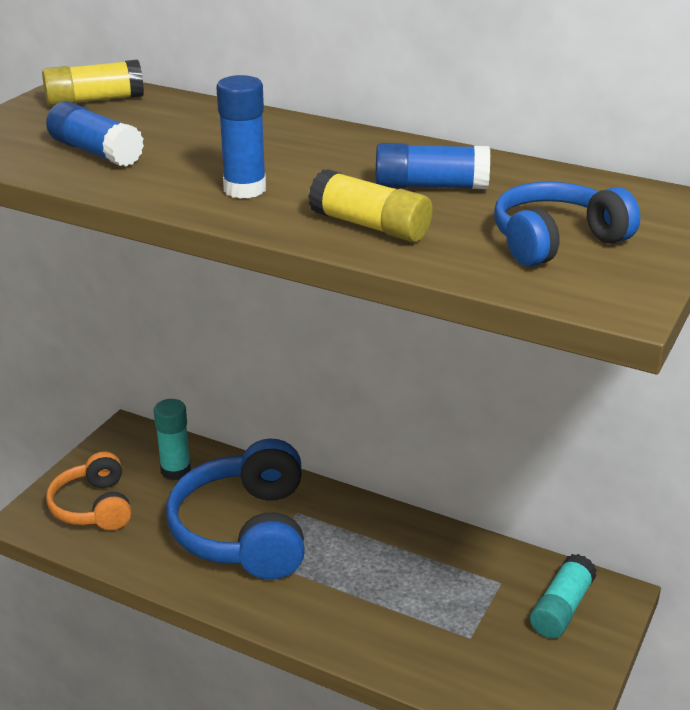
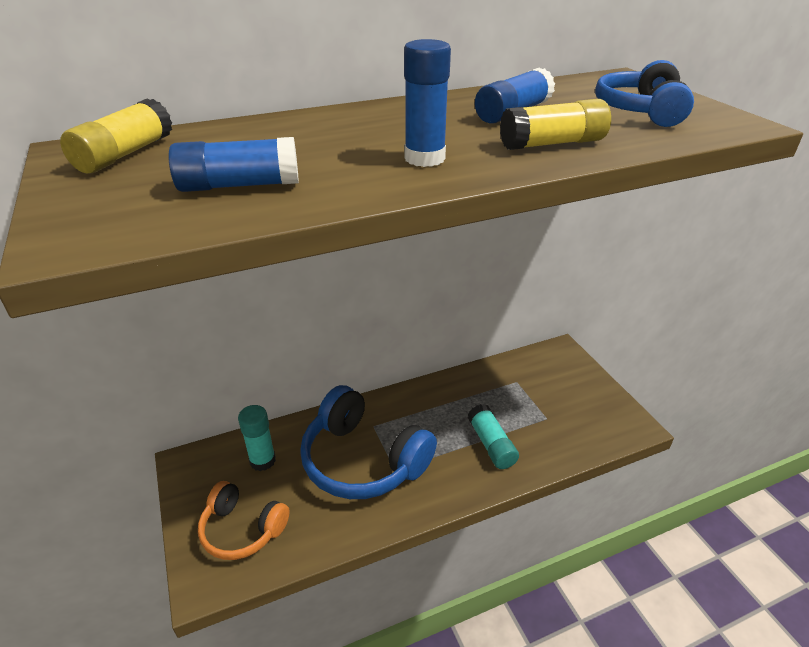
camera: 50 degrees left, 5 degrees up
(561, 608) = (555, 373): turquoise glue stick -> turquoise glue stick (491, 444)

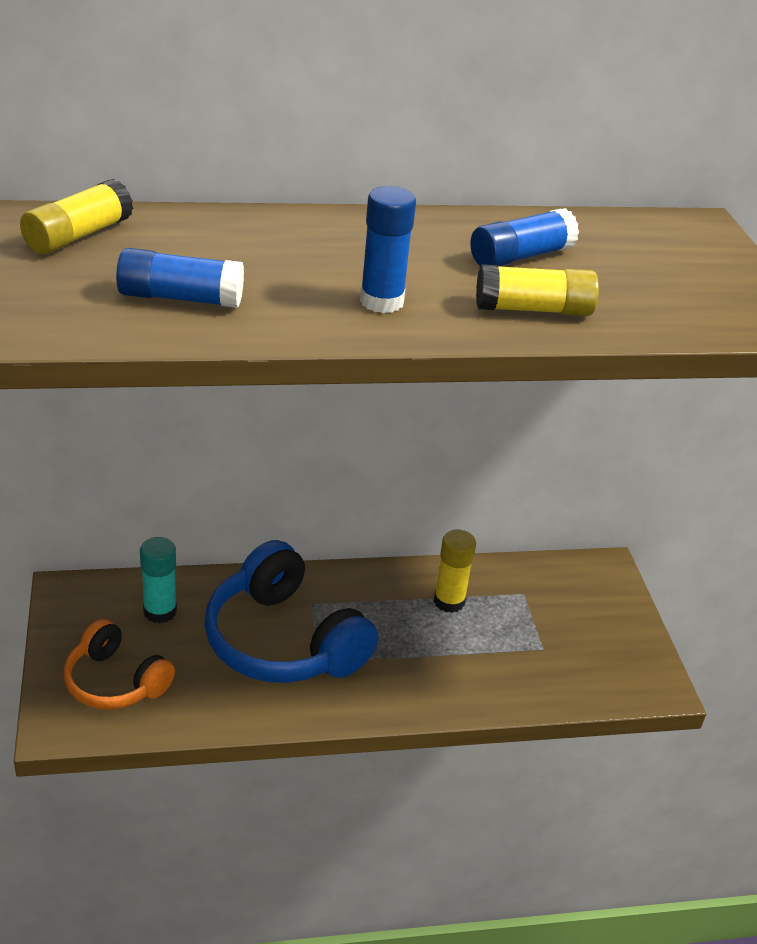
camera: 10 degrees right, 0 degrees up
(469, 400) = (449, 601): none -> yellow glue stick
(491, 444) = (454, 662): turquoise glue stick -> none
(640, 111) = (674, 283): blue headphones -> none

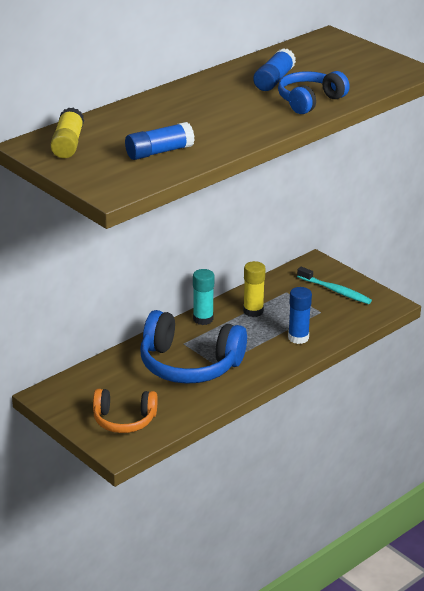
camera: 30 degrees left, 5 degrees down
(160, 611) = (108, 381): turquoise glue stick -> turquoise glue stick (203, 319)
(381, 301) = (244, 121): blue glue stick -> blue glue stick (298, 338)
(533, 309) = (309, 101): yellow glue stick -> blue headphones
(595, 625) = (335, 291): none -> turquoise toothbrush

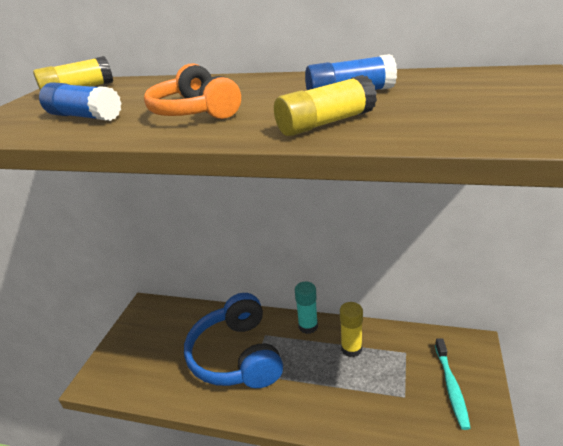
camera: 60 degrees right, 0 degrees up
(124, 420) = (134, 362): orange headphones -> orange headphones (195, 112)
(298, 338) = (344, 405): blue glue stick -> none
(309, 101) = (325, 123): blue headphones -> yellow glue stick

